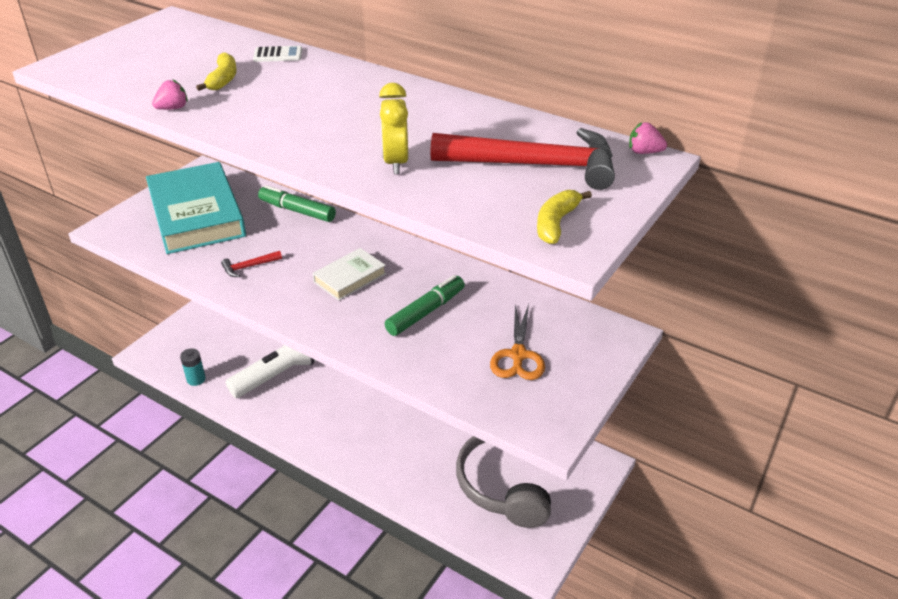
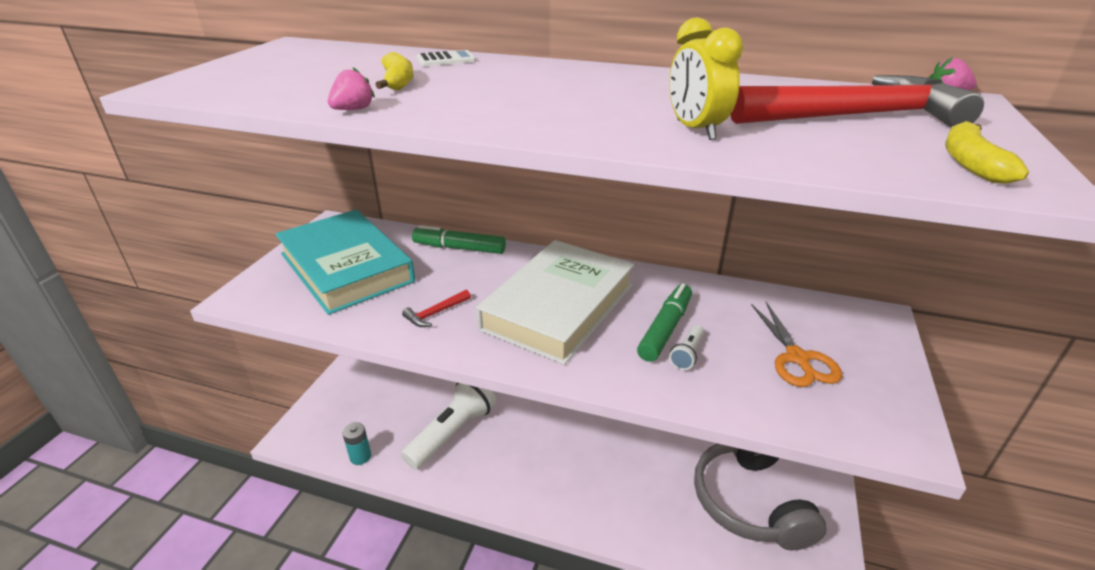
camera: 15 degrees left, 5 degrees down
(350, 278) = (558, 306): white book -> white book, size x2.05
(429, 335) = (687, 354): none -> white flashlight

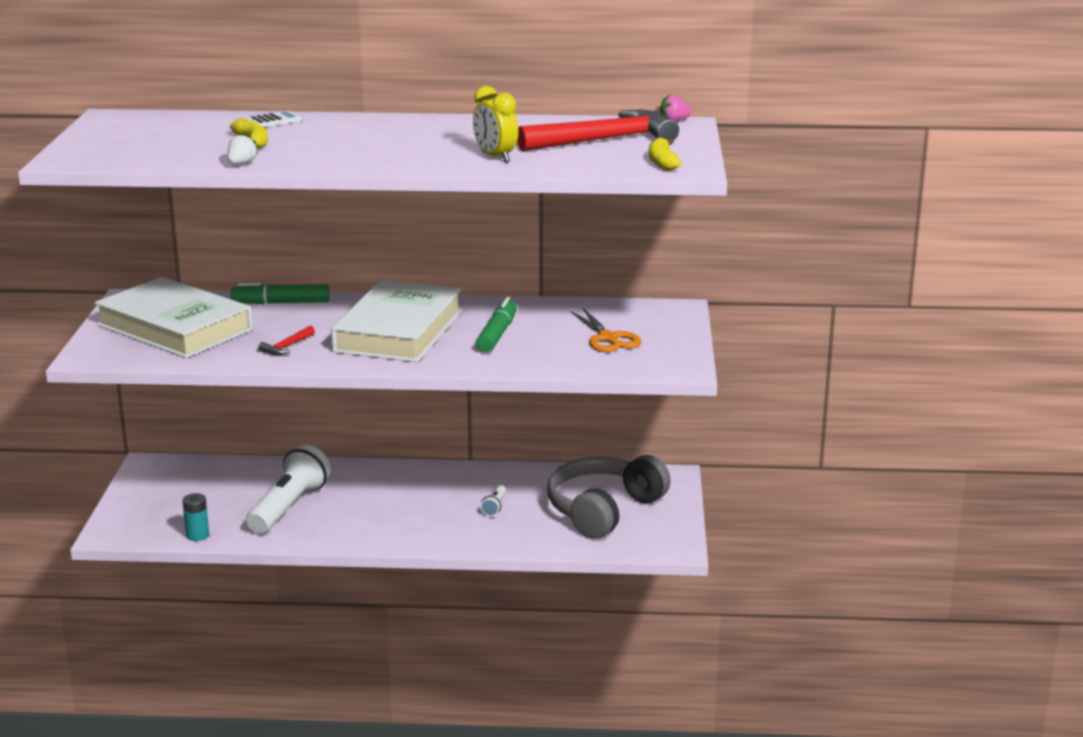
camera: 15 degrees left, 10 degrees down
(346, 267) = (175, 327): turquoise book -> white book
(353, 110) = (241, 164): pink strawberry -> white strawberry
(687, 354) = (518, 346): white flashlight -> white flashlight (494, 507)
(750, 501) = (603, 510): grey headphones -> grey headphones turned 60 degrees clockwise

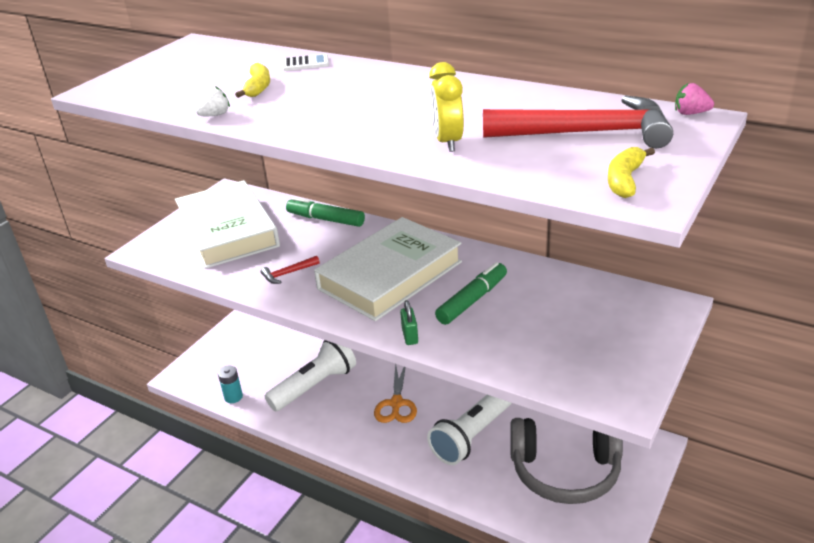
camera: 30 degrees right, 10 degrees up
(461, 365) = (410, 336): none -> green padlock
(494, 507) = (471, 436): white flashlight -> white flashlight, size x2.36
(603, 510) = (565, 471): grey headphones -> grey headphones turned 150 degrees counterclockwise
(608, 338) = (574, 332): orange scissors -> orange scissors (396, 403)

